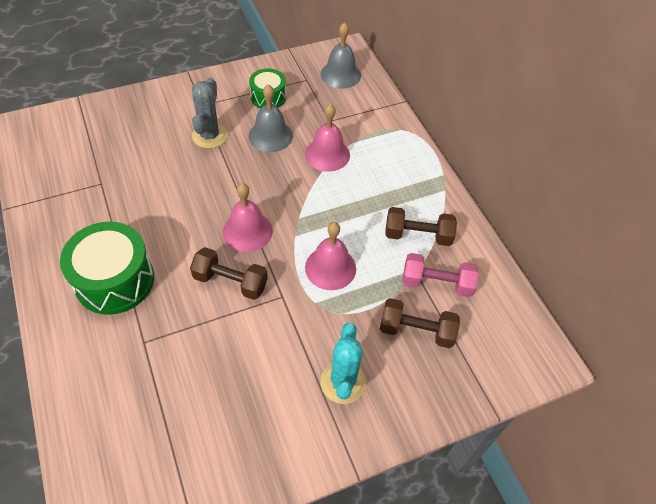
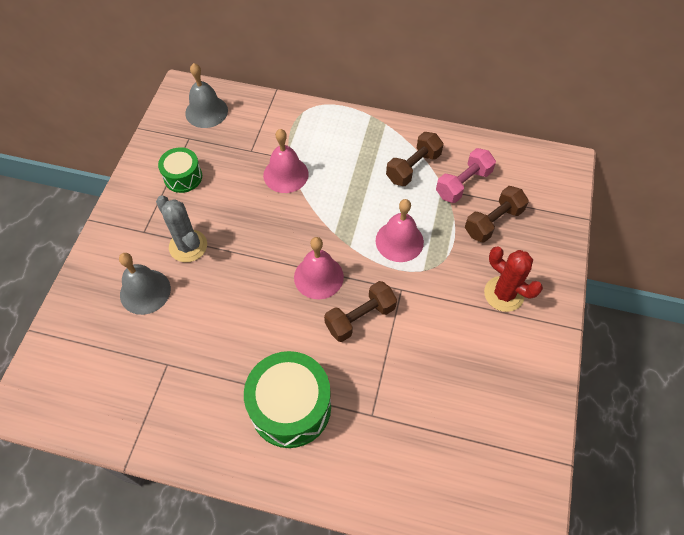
camera: 50 degrees left, 5 degrees up
(270, 136) = (229, 201): grey bell -> grey bell (145, 291)
(343, 382) = (504, 294): turquoise cactus -> red cactus

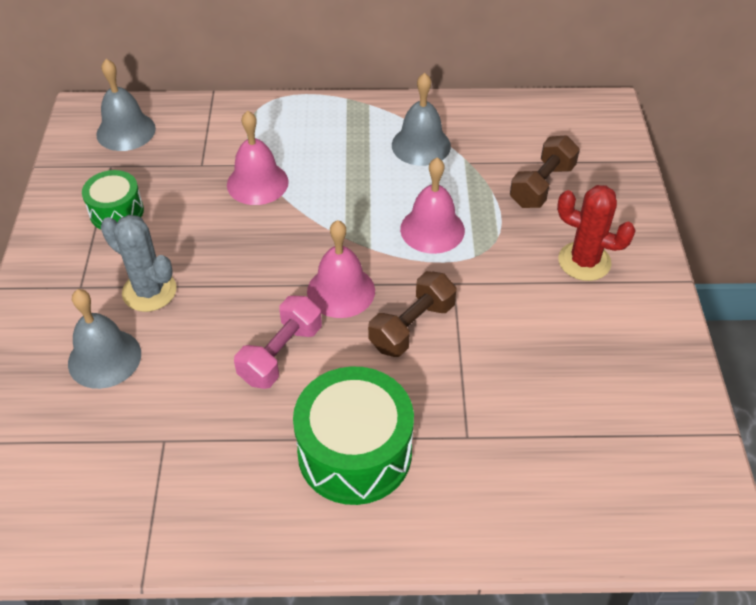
camera: 15 degrees left, 10 degrees down
(413, 167) = (421, 145): brown dumbbell -> grey bell
(463, 184) = (490, 151): pink dumbbell -> pink dumbbell (281, 354)

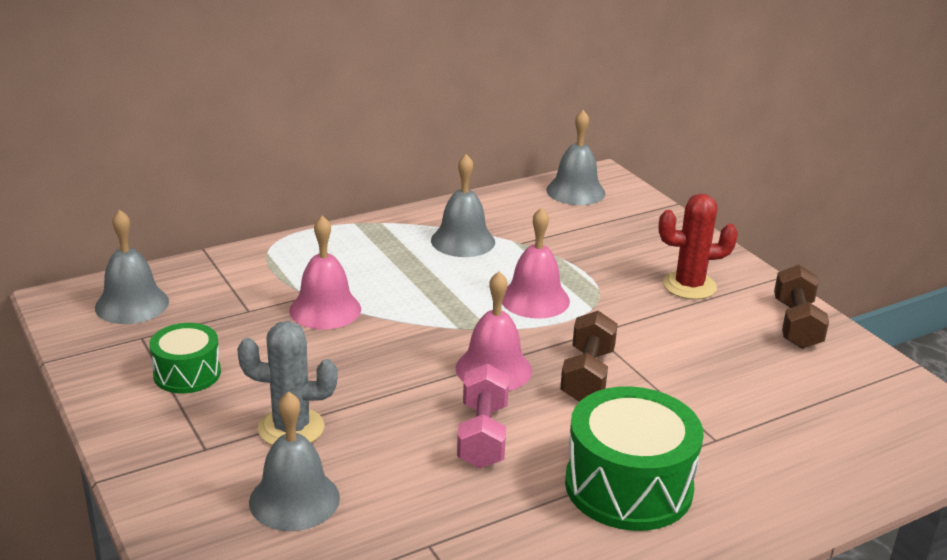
camera: 30 degrees left, 20 degrees down
(542, 185) = (601, 243): brown dumbbell -> brown dumbbell (796, 324)
(566, 118) = (575, 191): none -> grey bell

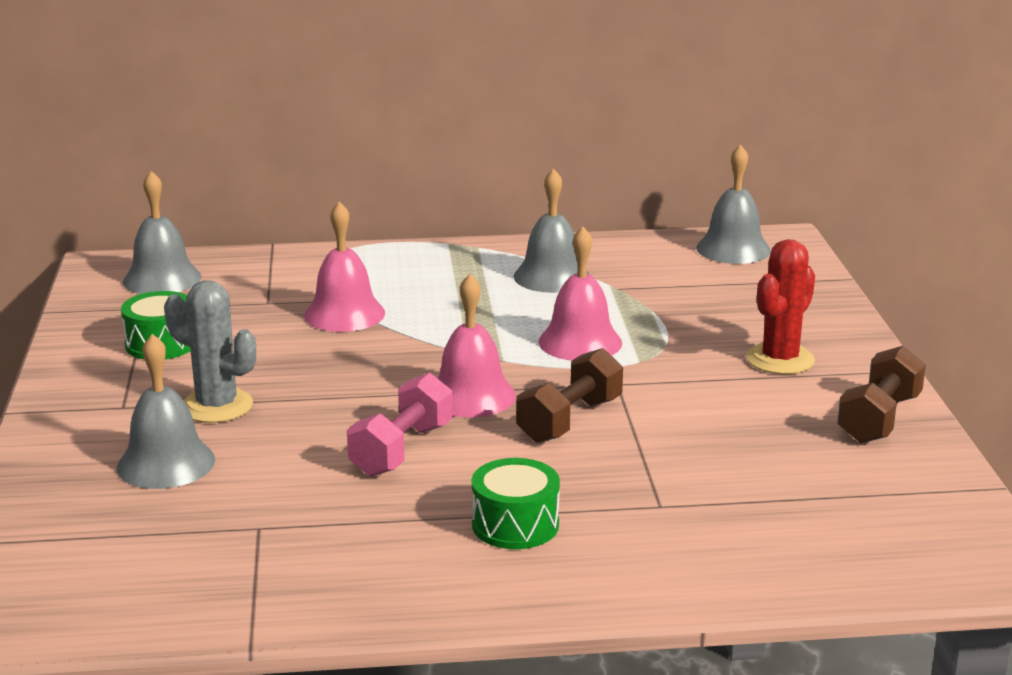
camera: 25 degrees right, 5 degrees down
(628, 486) = (515, 525): green drum -> green drum, size x0.58
(689, 286) = (780, 359): red cactus -> red cactus turned 75 degrees counterclockwise

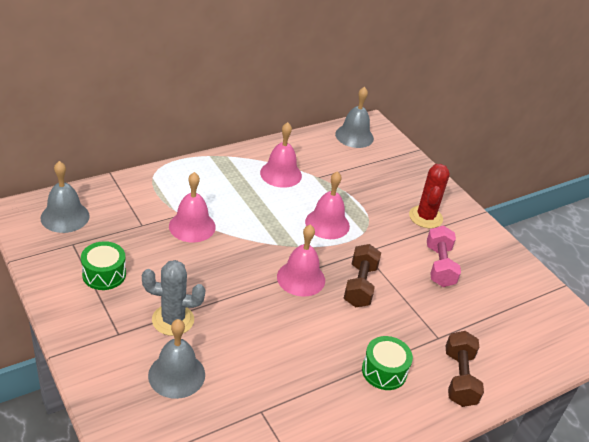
camera: 30 degrees left, 15 degrees up
(402, 450) = (294, 329): pink dumbbell -> pink dumbbell (439, 266)
(551, 276) = (281, 174): grey bell -> pink bell
(879, 419) = (491, 251): brown dumbbell -> brown dumbbell (459, 378)

